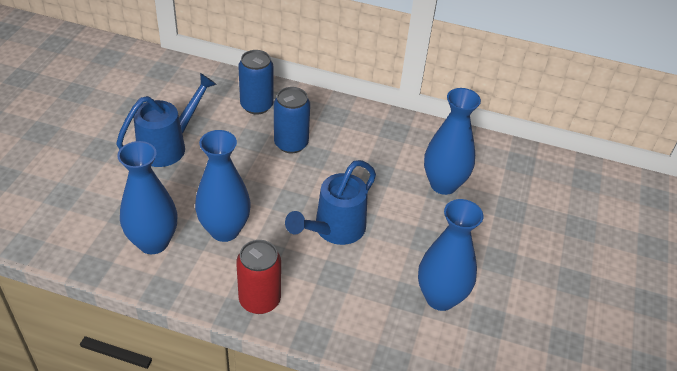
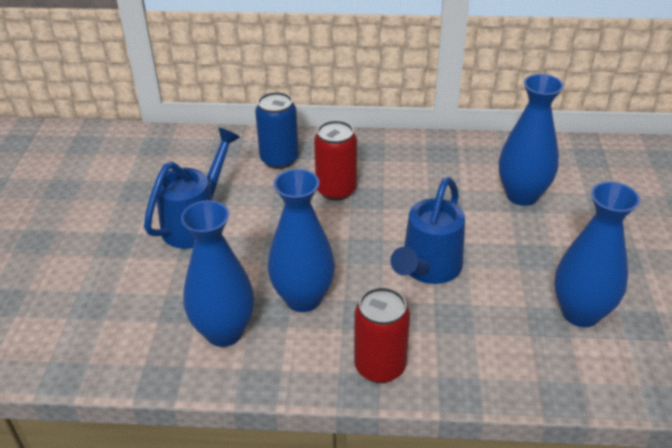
camera: 10 degrees left, 5 degrees down
(291, 144) = (336, 190): blue can -> red can

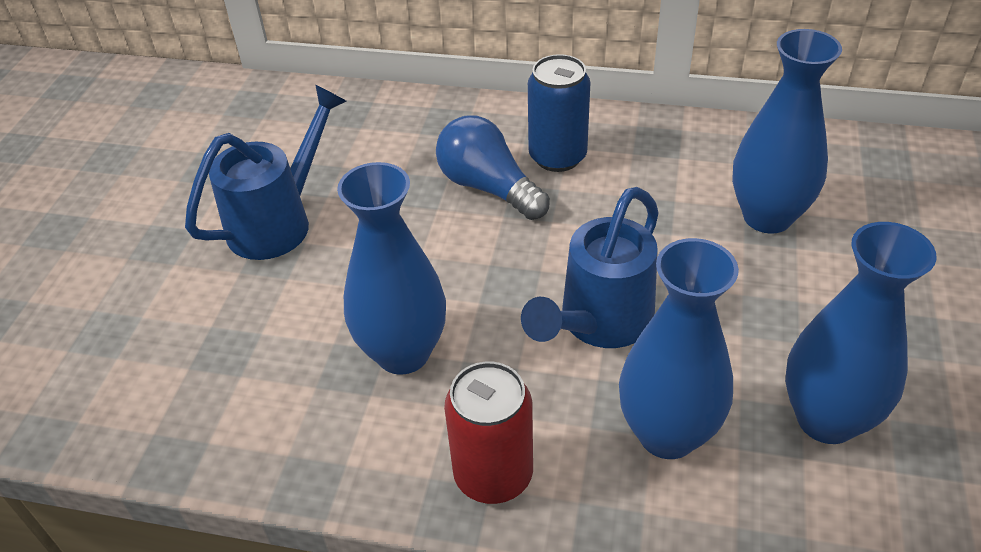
camera: 10 degrees right, 5 degrees up
(224, 332) = (277, 394): blue vase -> blue vase (667, 434)
(279, 159) = (417, 135): blue can -> blue can (557, 157)
(336, 190) = (488, 187): red can -> blue light bulb

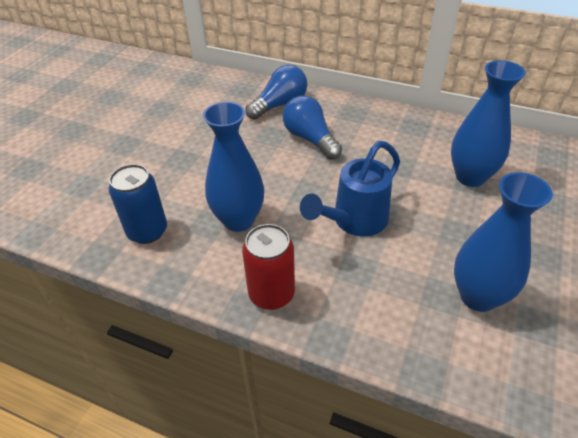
camera: 10 degrees right, 0 degrees up
(278, 222) = (190, 141): blue watering can -> none
(420, 132) = (280, 105): none -> blue light bulb
(557, 157) = (354, 127): blue can -> blue can (147, 231)
(667, 434) = (378, 288): blue vase -> none

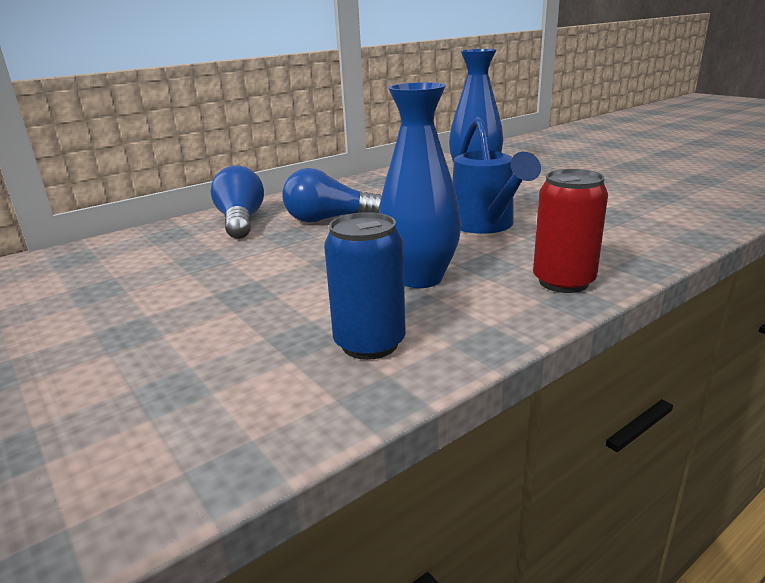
camera: 60 degrees left, 20 degrees down
(478, 296) = (621, 205): blue vase -> none

